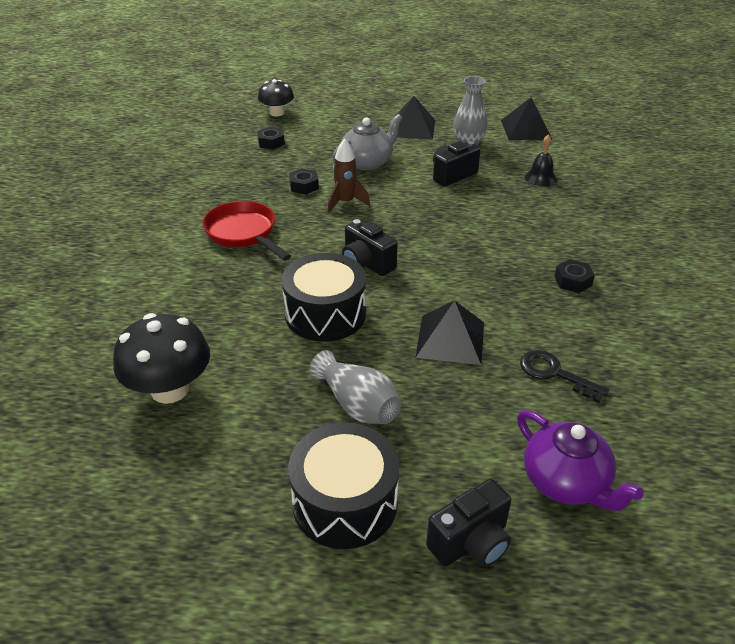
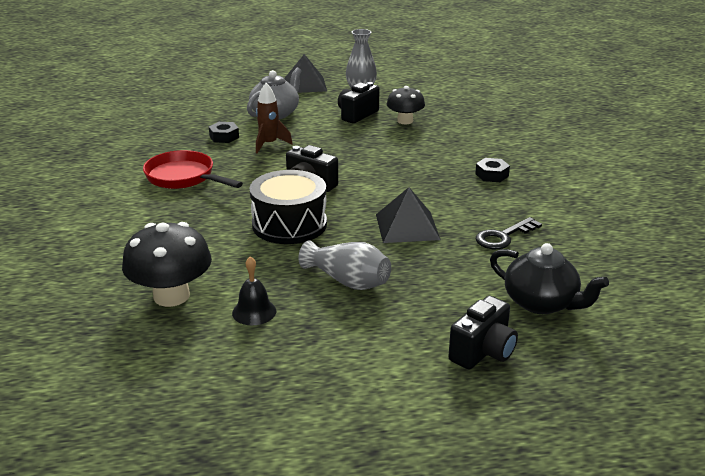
camera: 15 degrees left, 10 degrees down
(271, 142) = (176, 108): black nut -> none
(277, 113) = (170, 85): black mushroom -> black mushroom (405, 121)
(345, 502) = (368, 345): black drum -> none
(526, 129) = (407, 76): black pyramid -> none
(540, 178) = (434, 109): black bell -> black bell (254, 312)
(554, 373) = (503, 237): black key -> black key turned 60 degrees counterclockwise
(566, 482) = (541, 303): purple teapot -> black teapot

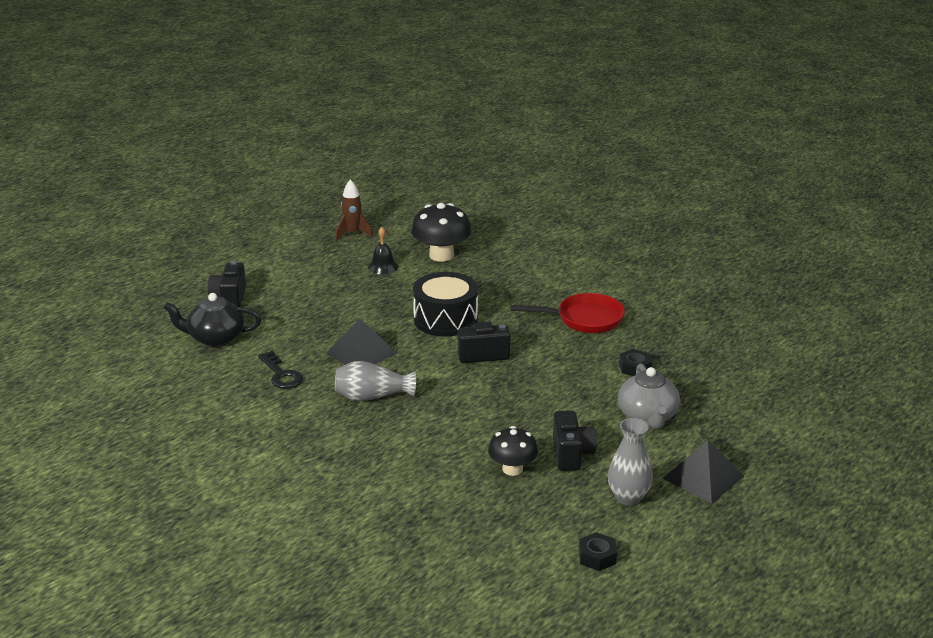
camera: 140 degrees right, 0 degrees up
(269, 144) = (583, 378): brown rocket -> brown rocket (352, 234)
(348, 281) = (353, 302): grey vase -> grey vase (372, 396)
(492, 175) = (347, 433): black nut -> black nut (597, 557)
(503, 237) = (281, 375): black key -> black key turned 135 degrees clockwise

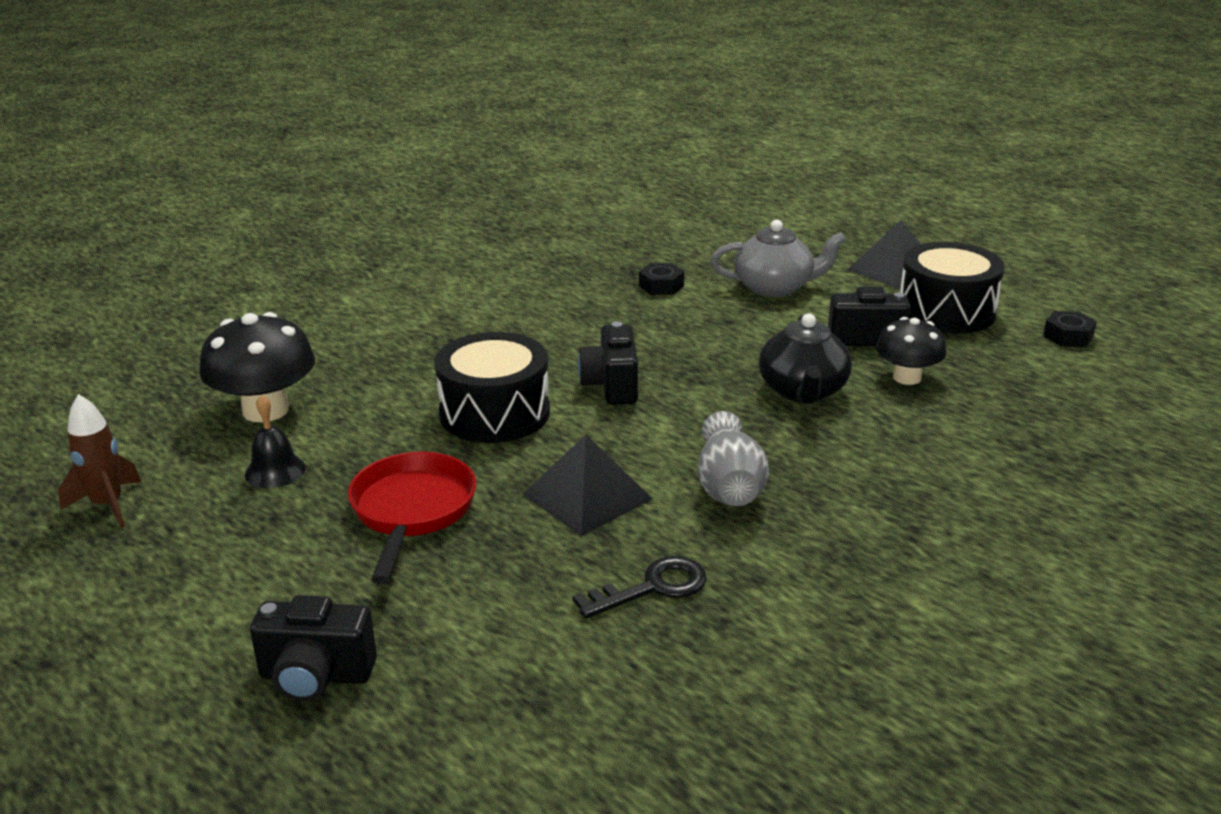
camera: 85 degrees left, 0 degrees up
(215, 338) = (492, 689): black teapot -> black teapot (803, 391)
(584, 319) = (528, 308): red pan -> red pan (411, 512)
(628, 497) = (946, 311): grey vase -> black drum

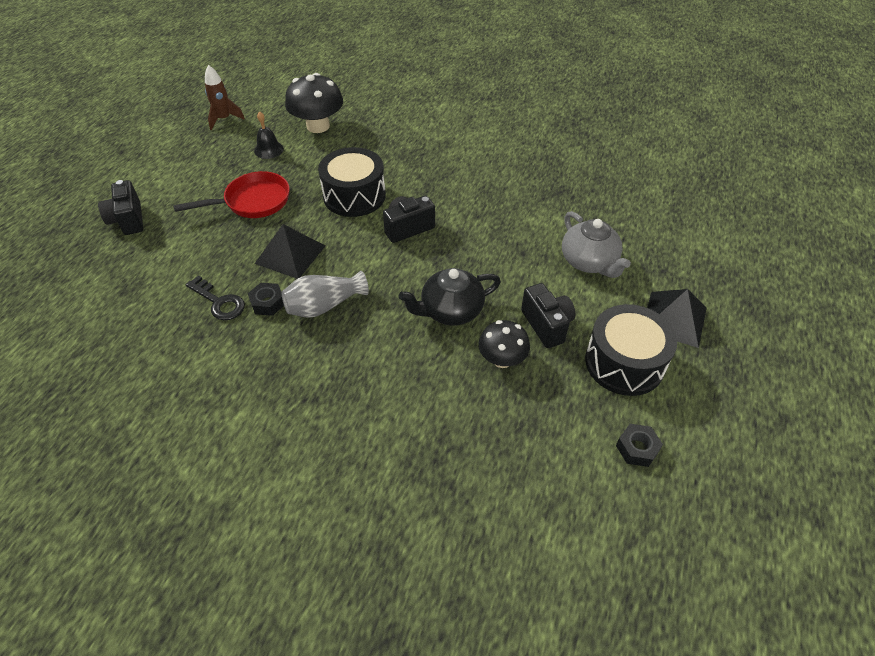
camera: 65 degrees right, 20 degrees up
(661, 286) = (549, 210): black nut -> black nut (267, 303)

